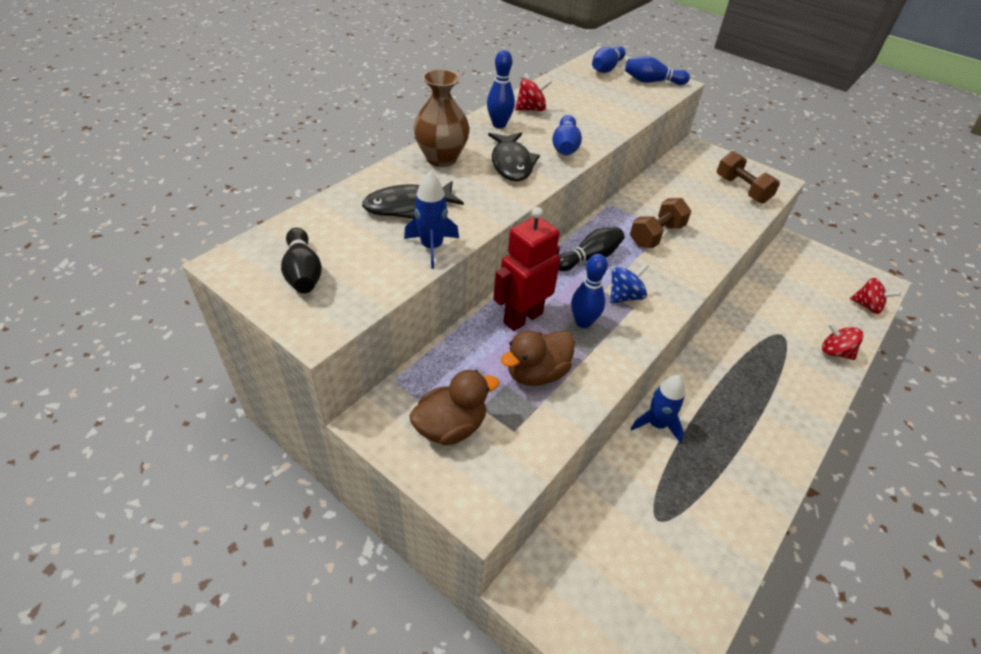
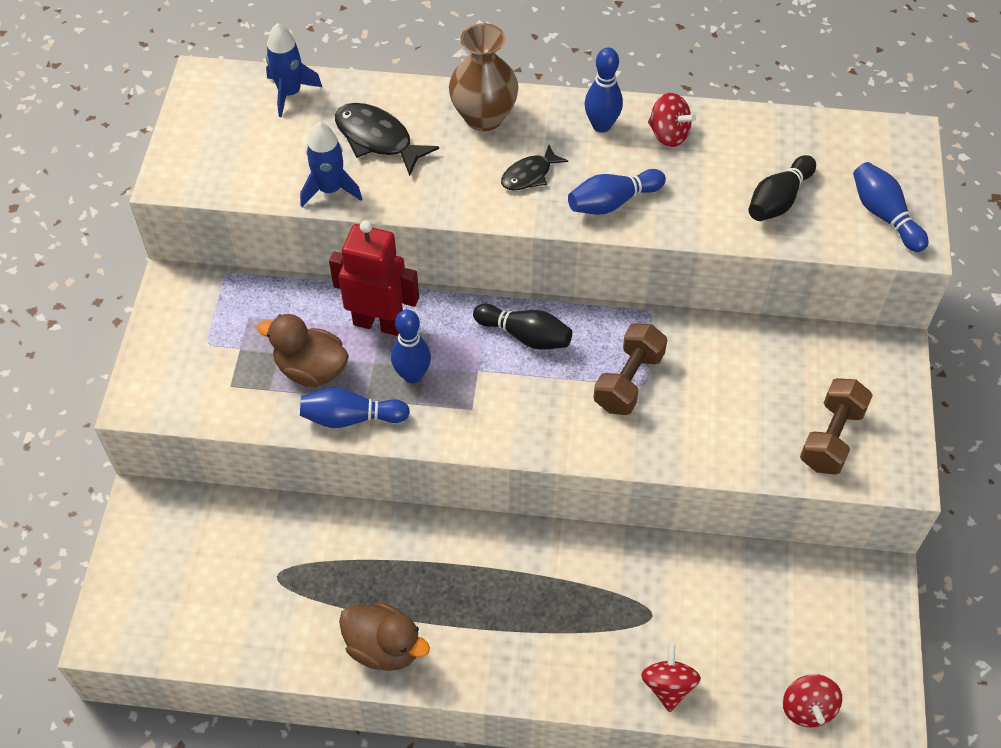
camera: 60 degrees right, 10 degrees up
(303, 272) = (227, 129): black bowling pin -> black bowling pin (778, 200)
(451, 427) = (203, 339): brown duck -> brown duck (384, 647)
(511, 163) = (529, 175): black fish -> black fish, size x0.63
(606, 68) = (868, 154): blue bowling pin -> blue bowling pin (351, 418)
(625, 296) = (485, 394): blue spinning top -> none
(656, 235) = (628, 381): brown dumbbell -> brown dumbbell turned 75 degrees counterclockwise
(656, 424) = (397, 531): blue rocket -> blue rocket (290, 93)

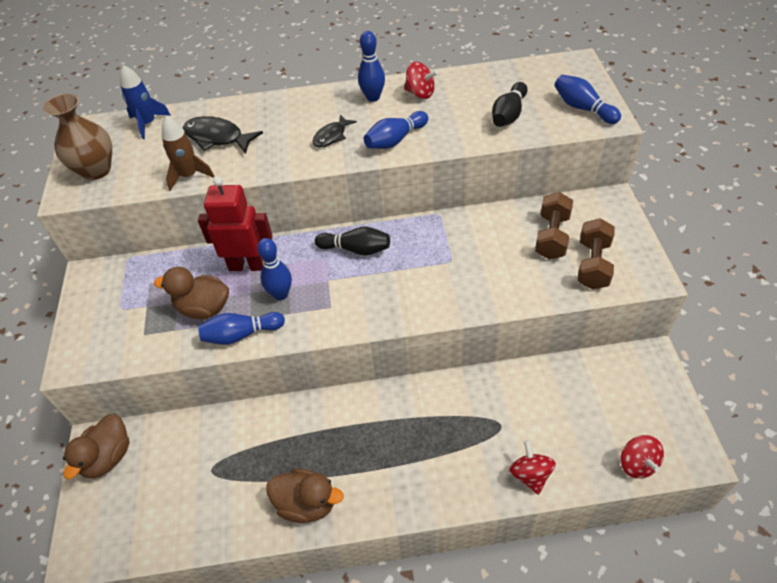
camera: 10 degrees left, 5 degrees down
(155, 526) = (108, 457): none -> brown duck
(330, 190) = (189, 175): blue rocket -> brown rocket
(484, 117) = (290, 109): brown vase -> brown vase (96, 170)
(628, 381) = (438, 261): brown dumbbell -> brown dumbbell (551, 236)

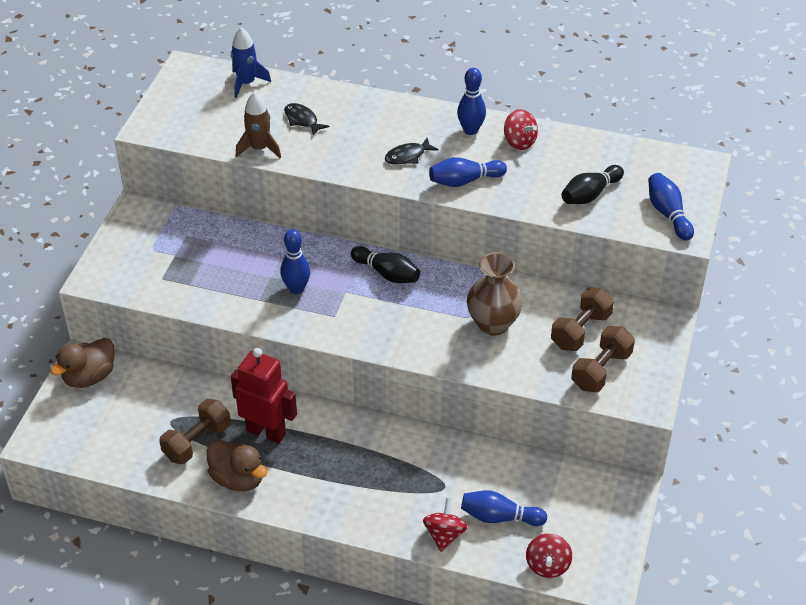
camera: 20 degrees right, 5 degrees down
(96, 170) = (181, 114): brown vase -> brown vase (493, 324)
(204, 308) = (223, 275): brown duck -> none
(217, 137) = (302, 120): black fish -> black fish, size x0.63
(241, 334) = (244, 310): blue bowling pin -> blue bowling pin (499, 517)
(247, 265) = (280, 251): red robot -> red robot (266, 432)
(247, 481) = (197, 442): none -> brown dumbbell

